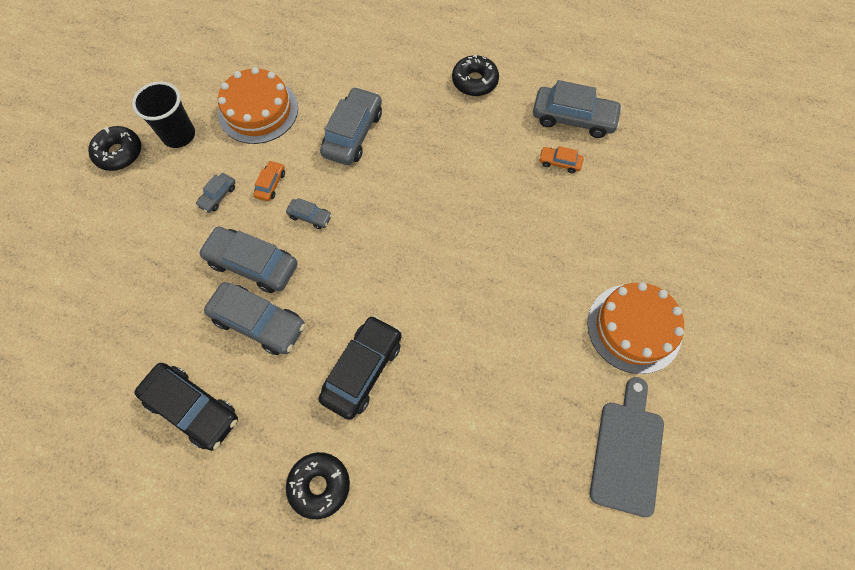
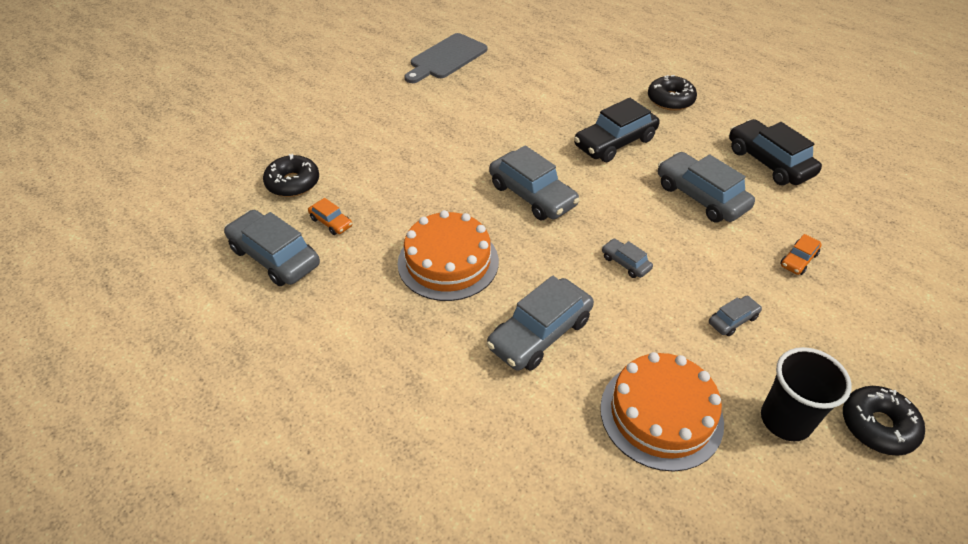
camera: 155 degrees left, 20 degrees down
(252, 264) = (700, 241): grey car -> grey car (532, 195)
(271, 184) = (663, 311): orange car -> orange car (798, 260)
(474, 81) = (347, 342): black donut -> black donut (293, 183)
(634, 328) = (383, 103): orange cake -> orange cake (448, 262)

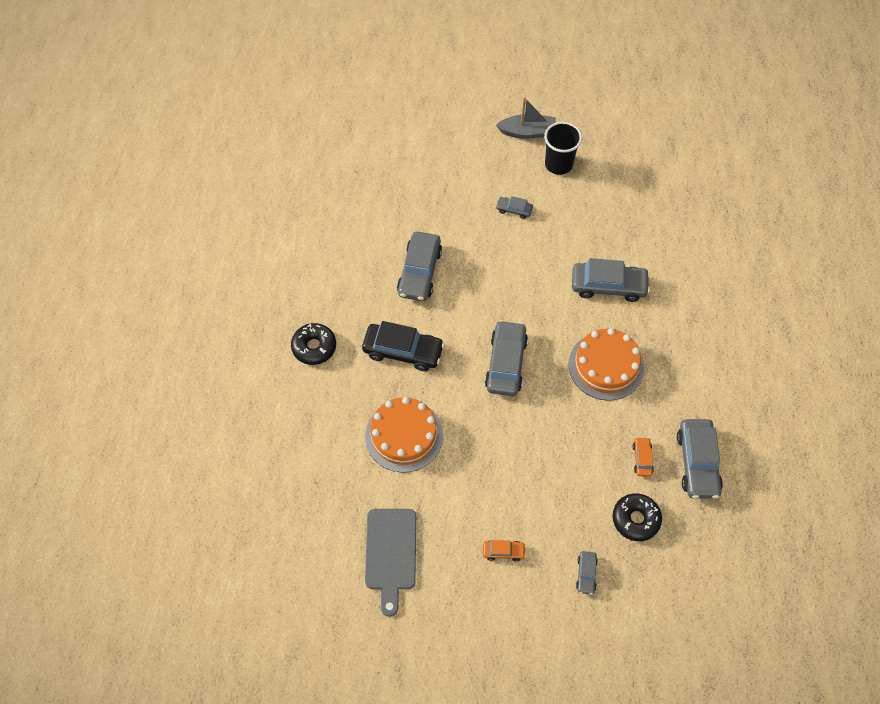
camera: 130 degrees left, 15 degrees up
(446, 58) = (391, 554): grey cutting board -> grey cutting board turned 90 degrees clockwise
(625, 263) = (518, 278): grey car -> grey car (586, 574)
(661, 414) = (604, 210): orange cake -> orange cake (404, 435)
(769, 162) = (346, 253): black car -> none
(798, 260) = (436, 201): orange car -> orange car (503, 552)
(877, 426) = (527, 132): black donut -> grey boat

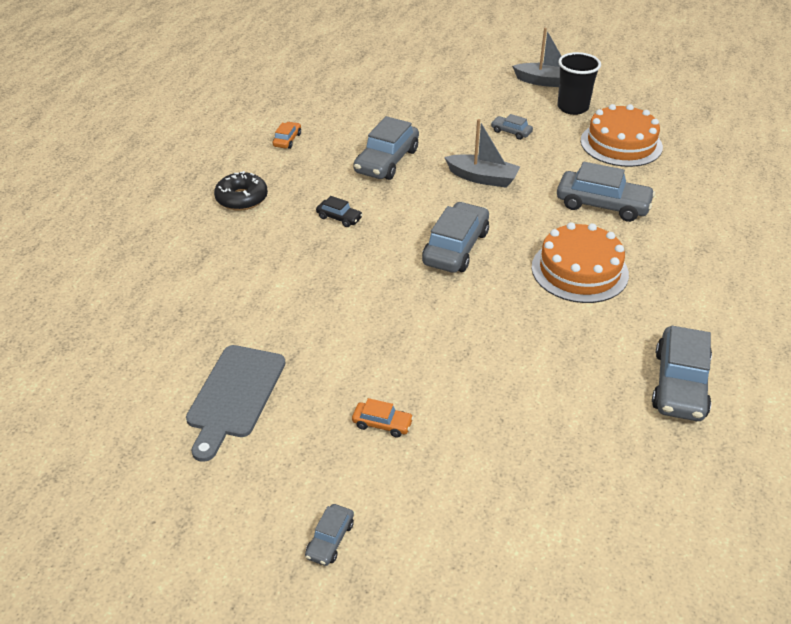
camera: 15 degrees right, 20 degrees down
(403, 351) = (339, 218): black car -> black car, size x0.49
(404, 435) = (306, 288): orange cake -> orange cake (621, 144)
(505, 275) = (482, 178): none -> grey boat
(586, 574) = (488, 473): grey car -> grey car (330, 540)
(635, 519) = (577, 426): black donut -> none
(642, 459) = (603, 365): orange car -> orange car (287, 140)

